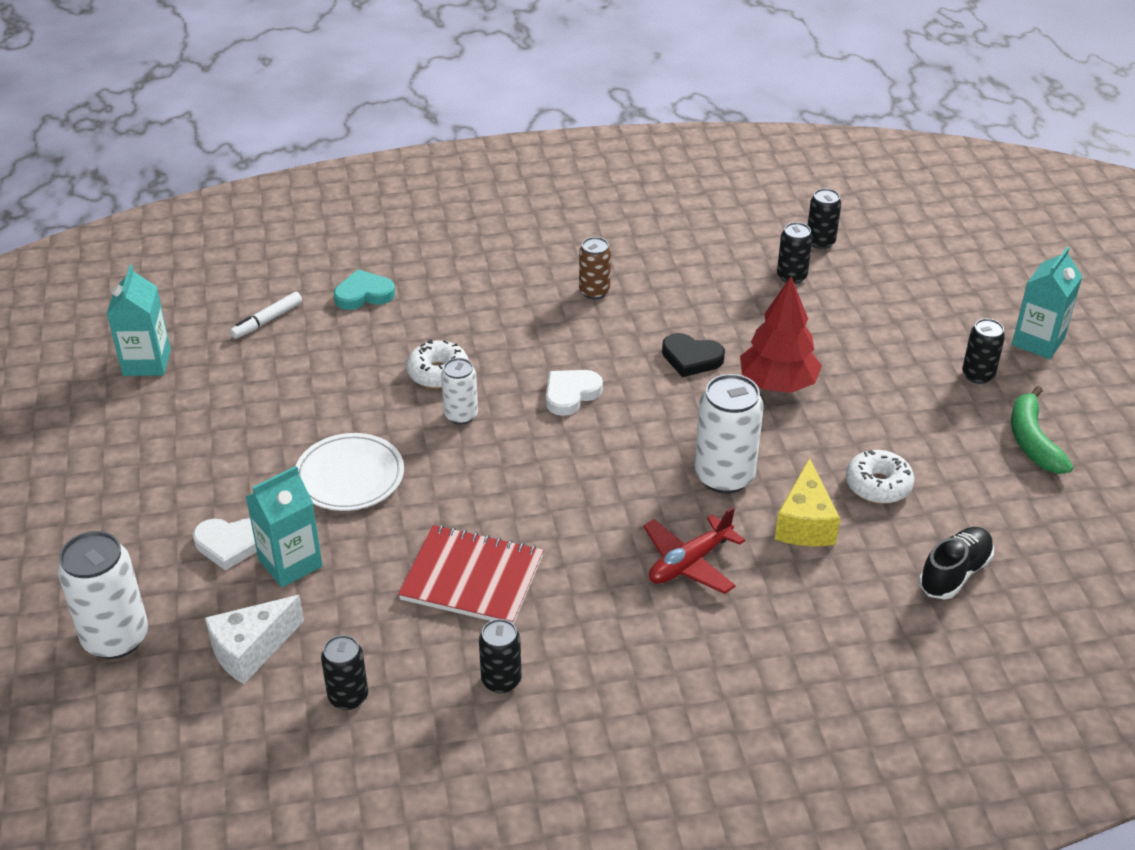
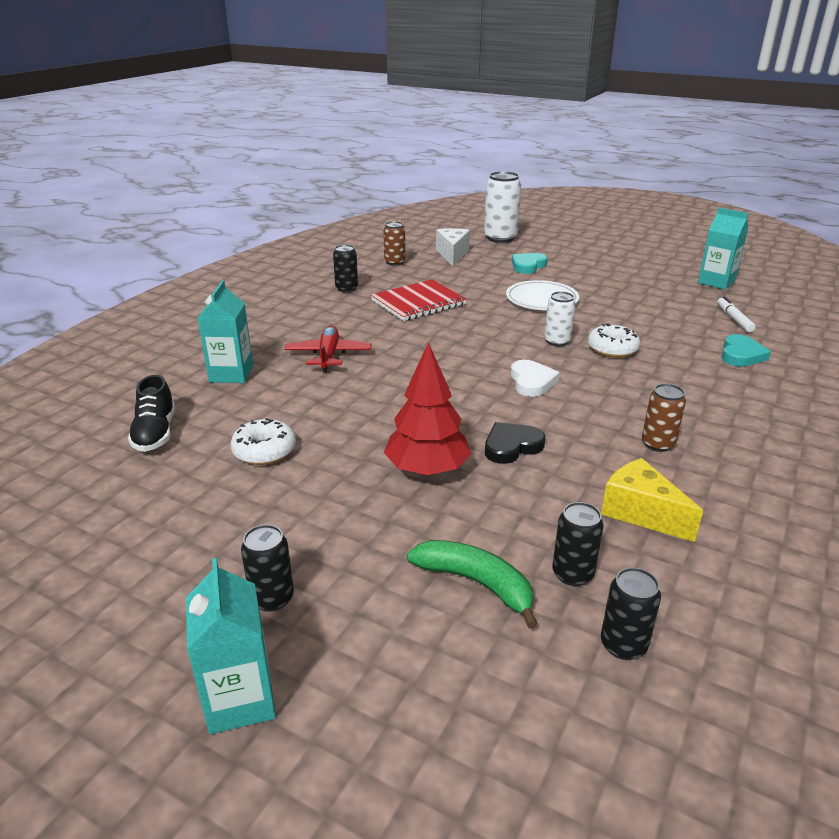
camera: 130 degrees right, 10 degrees down
(230, 544) = (528, 266): white heart -> turquoise heart
(290, 563) = (495, 273): turquoise carton -> turquoise carton (231, 374)
(348, 697) = (394, 262): black can -> brown can
(724, 476) = (372, 398): white can -> none
(805, 523) = (287, 404): yellow cheese -> yellow cheese (640, 513)
(1032, 441) = (161, 565): green banana -> green banana (476, 584)

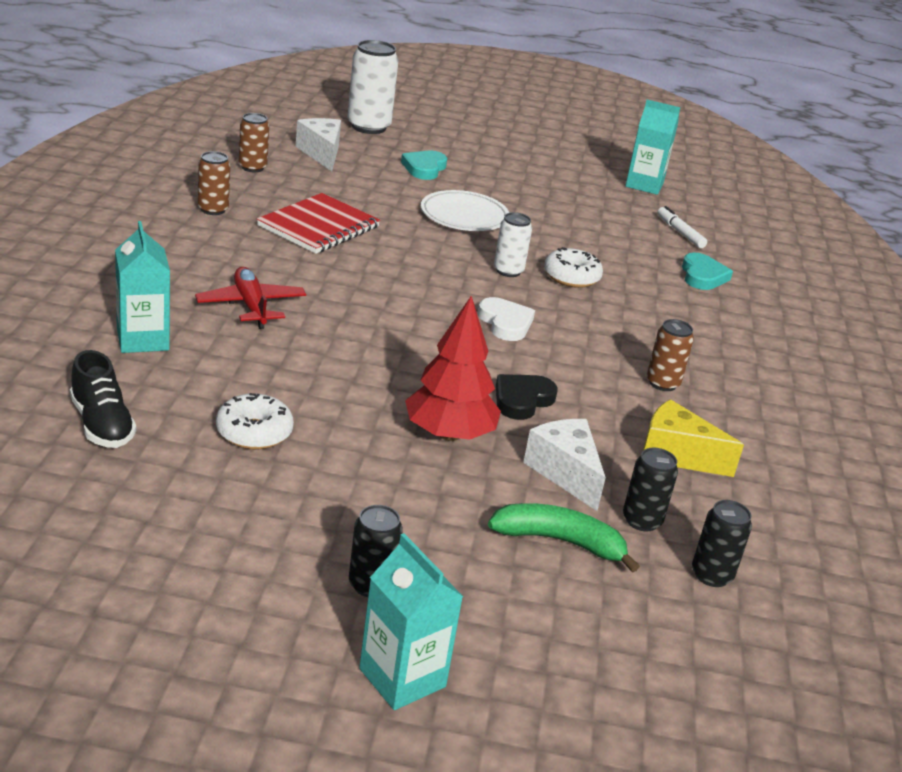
camera: 25 degrees left, 0 degrees up
(346, 289) = (213, 209): black can -> brown can
(517, 516) = (565, 473): none -> white cheese

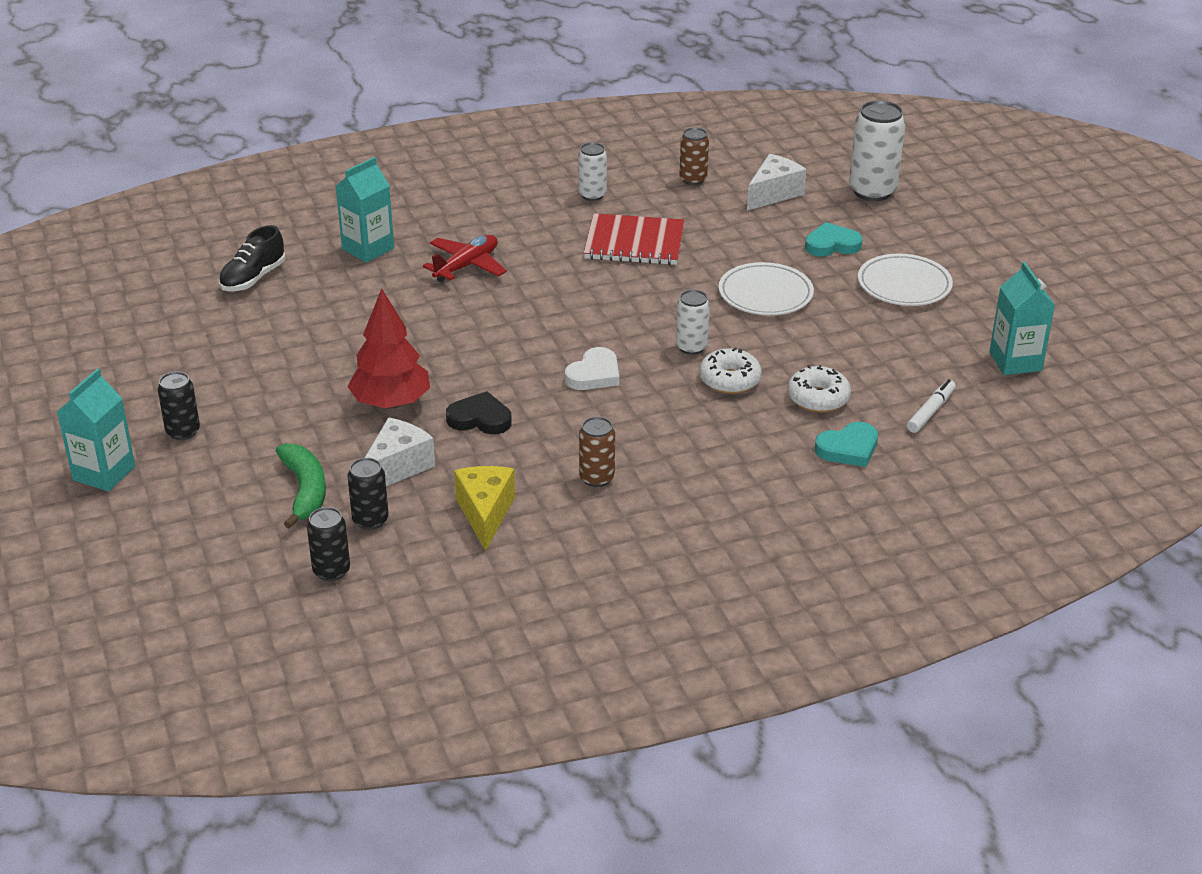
camera: 65 degrees right, 5 degrees up
(213, 209) = (592, 195): brown can -> white can
(254, 432) = (304, 330): white donut -> white donut (818, 398)
(510, 172) = (904, 285): none -> white plate

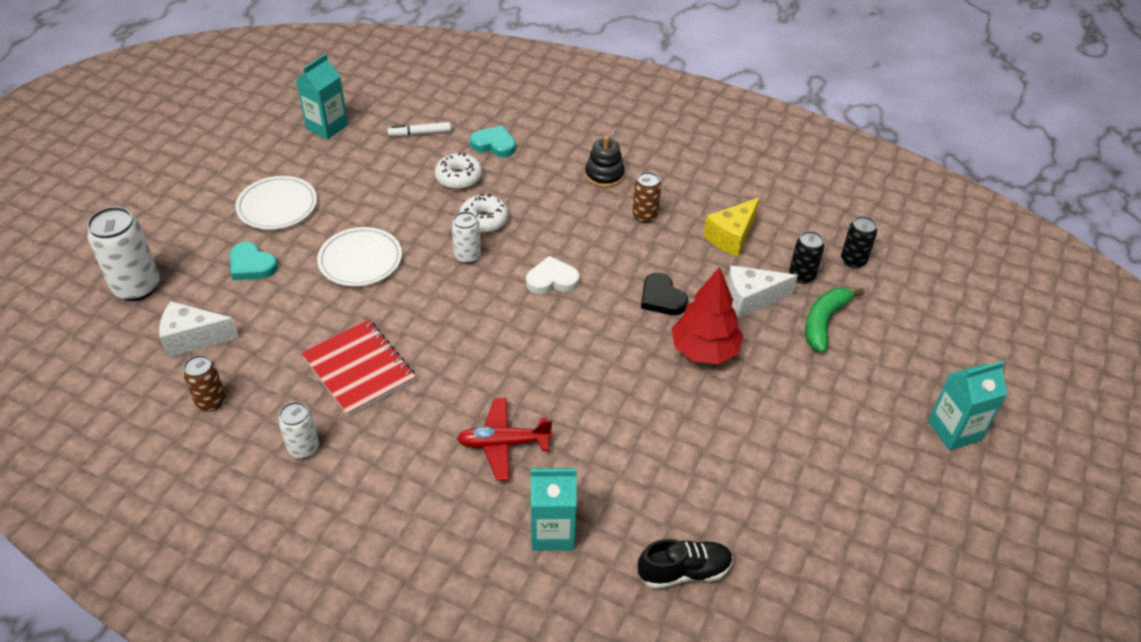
camera: 135 degrees left, 10 degrees up
(183, 432) = (872, 429): black can -> none
(696, 491) = (604, 175): none -> black stacking toy

